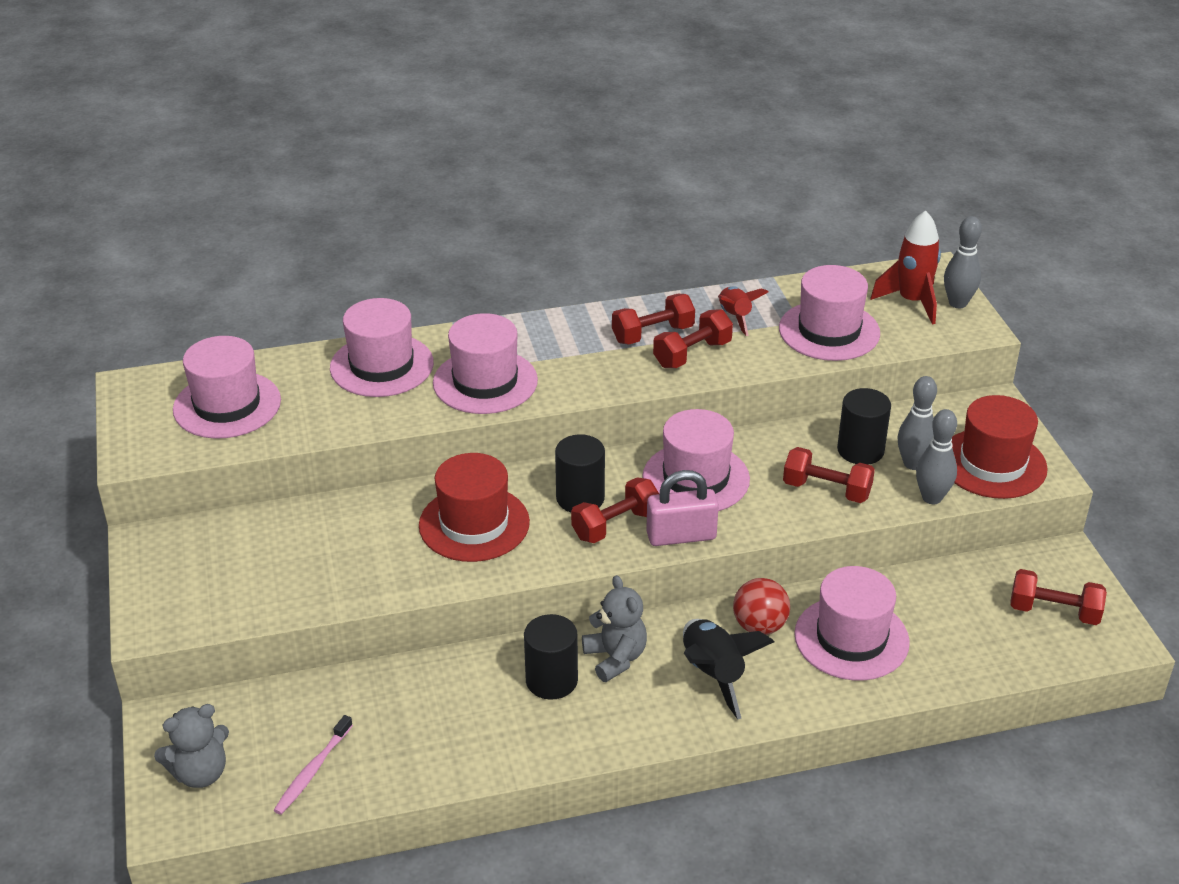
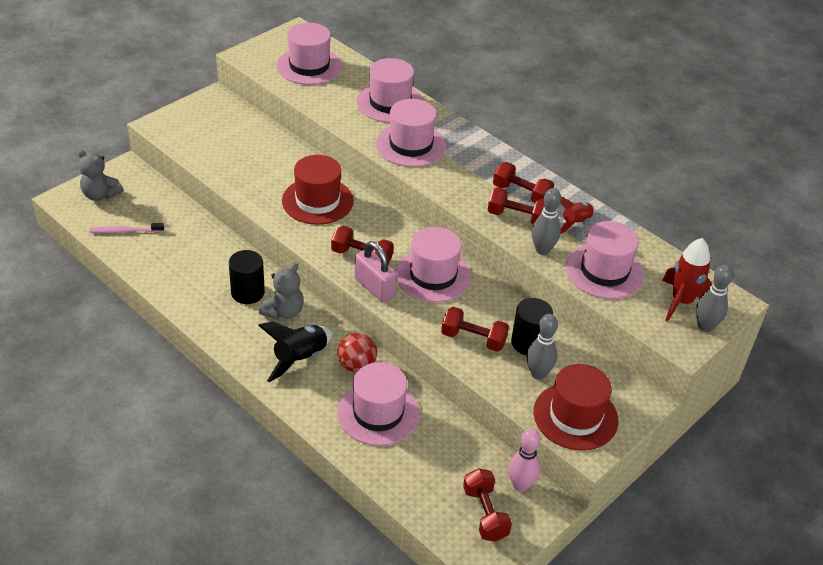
camera: 55 degrees right, 5 degrees up
(580, 498) = (373, 233): black cylinder -> none
(826, 490) = (473, 339): red dumbbell -> red dumbbell turned 60 degrees counterclockwise
(931, 498) = (510, 394): grey bowling pin -> grey bowling pin (542, 250)
(1027, 566) = (520, 485): none -> pink bowling pin

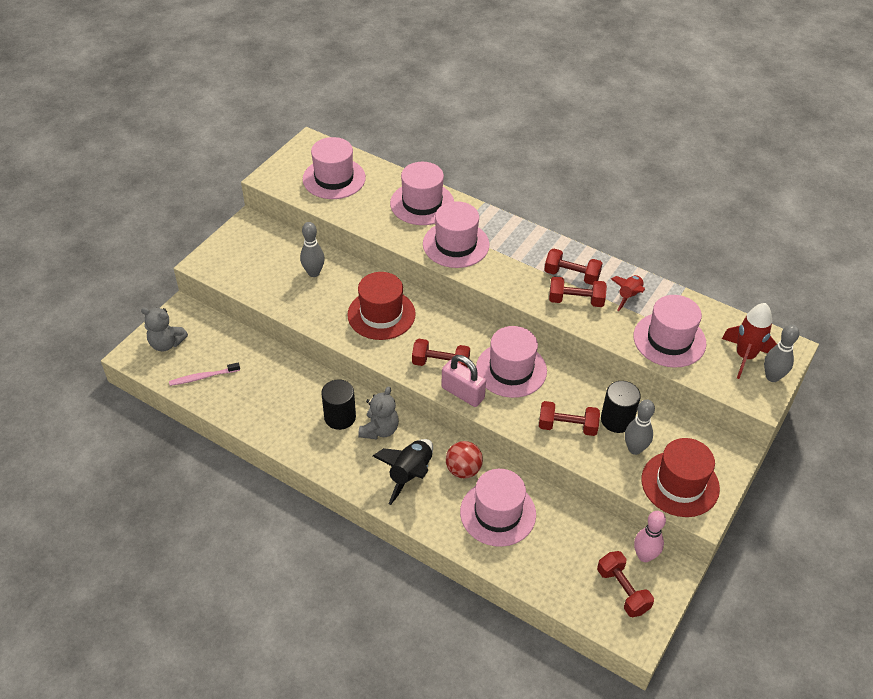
camera: 10 degrees left, 5 degrees up
(542, 250) = (608, 329): grey bowling pin -> grey bowling pin (313, 273)

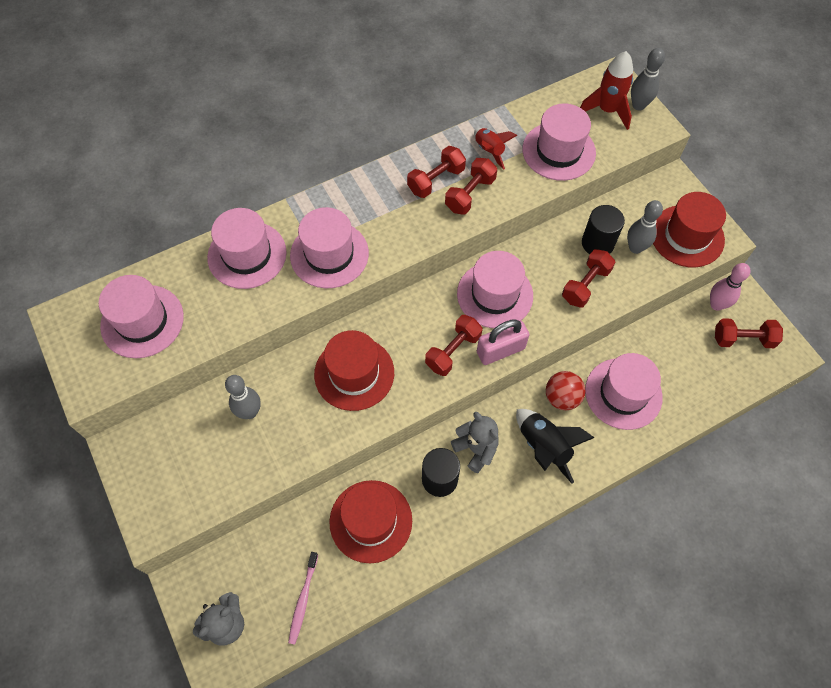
camera: 60 degrees left, 15 degrees up
(282, 390) = (371, 521): none -> red hat

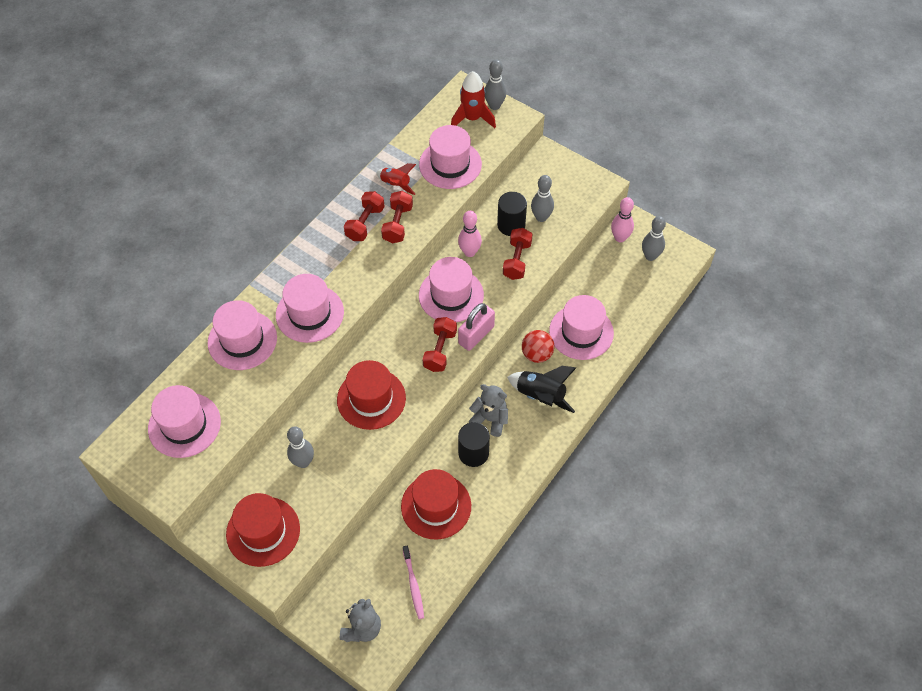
camera: 25 degrees left, 5 degrees down
(538, 255) = (469, 252): none -> pink bowling pin
(687, 236) = (575, 193): red hat -> red hat (263, 531)
(743, 339) = (650, 256): red dumbbell -> grey bowling pin

